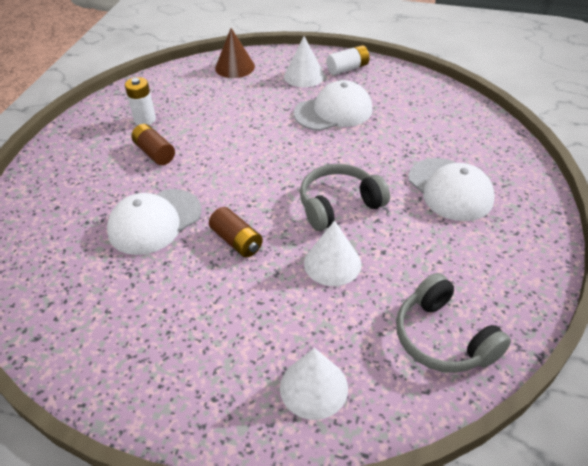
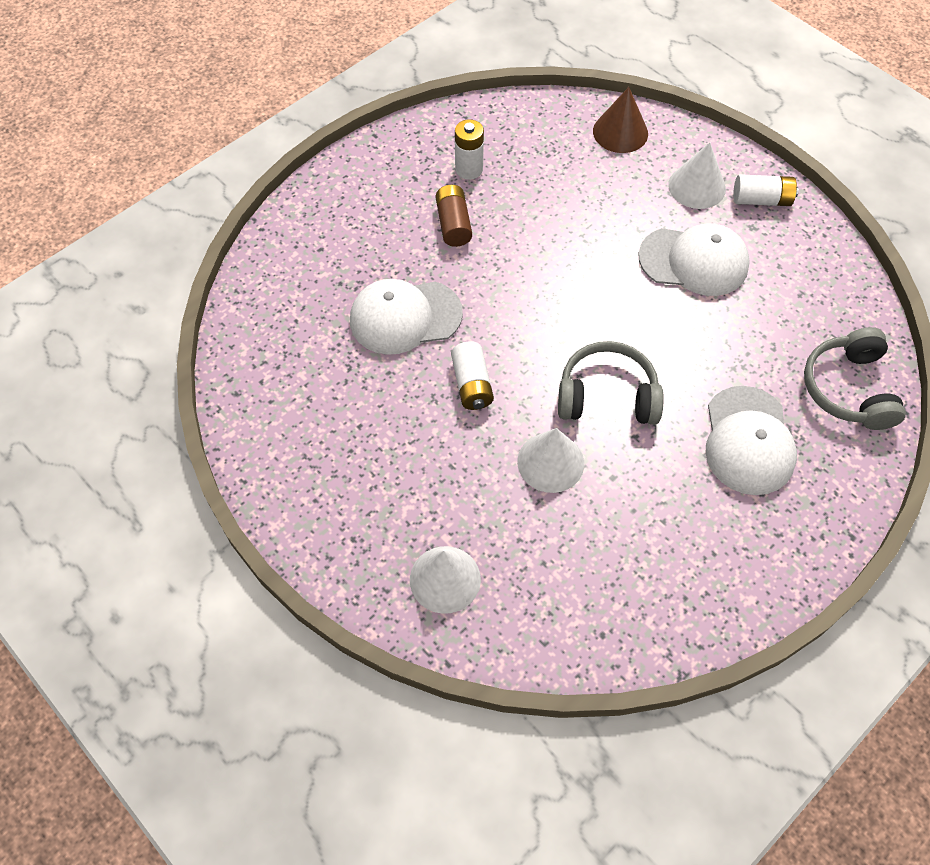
camera: 30 degrees right, 15 degrees up
(237, 241) = (472, 384): brown battery -> white battery
(443, 338) = (600, 602): grey headphones -> grey headphones (848, 389)

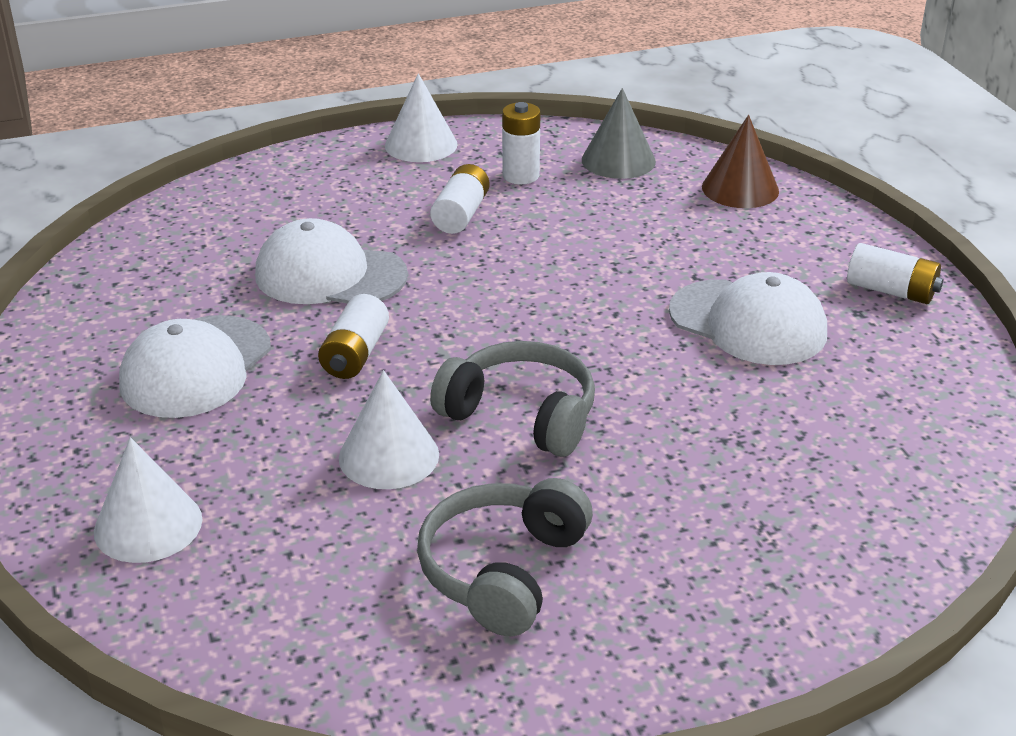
camera: 25 degrees right, 25 degrees down
(453, 224) = (461, 214): brown battery -> white battery
(525, 130) = (618, 160): none -> grey cone
(697, 186) = (806, 257): white cone -> white cone (421, 145)
(748, 441) = (687, 520): white cap -> white cap (196, 367)
(848, 389) = (886, 511): grey headphones -> grey headphones (502, 570)

